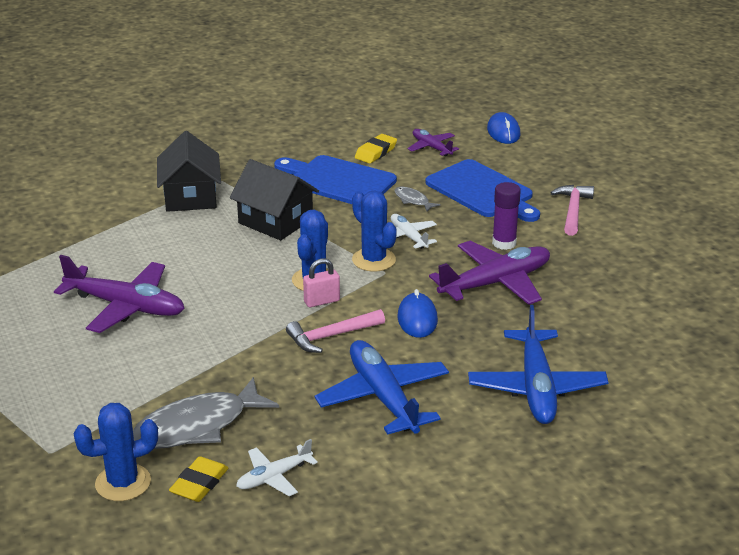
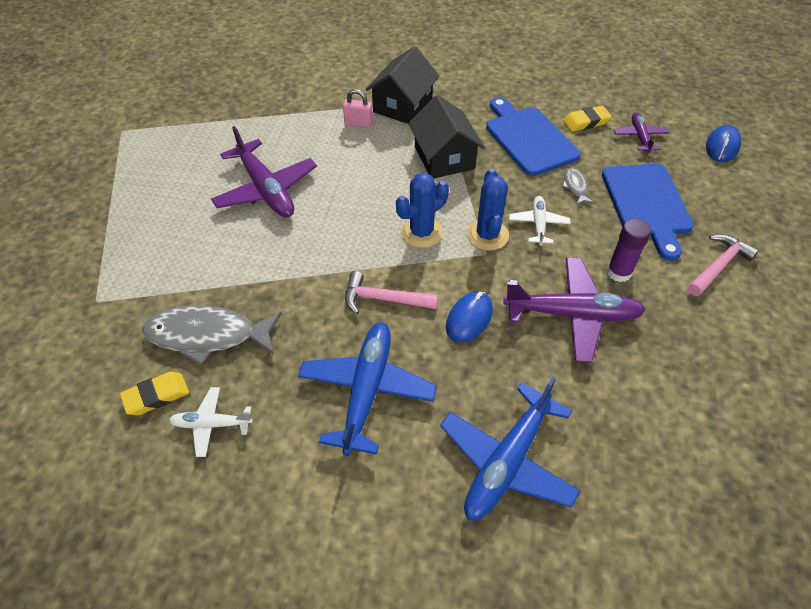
camera: 35 degrees right, 20 degrees up
(123, 483) = (111, 361): blue cactus -> none
(322, 301) = (408, 258): pink padlock -> pink padlock (358, 123)

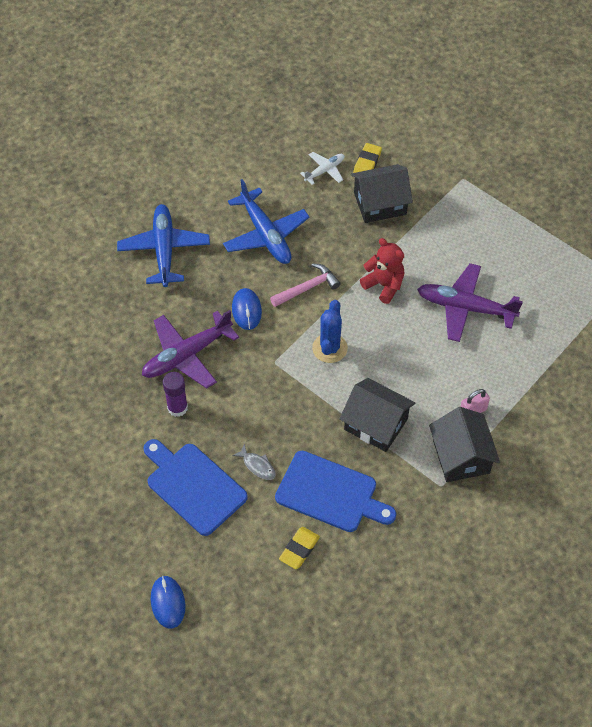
camera: 140 degrees right, 5 degrees up
(207, 335) = (380, 203): grey fish -> black house
(309, 252) = (384, 285): none -> red teddy bear
(487, 235) = (285, 377): blue cactus -> none
(538, 224) = (258, 411): white plane -> none
(639, 136) = (243, 564): purple plane -> none
(718, 265) = (113, 461): pink hammer -> none

